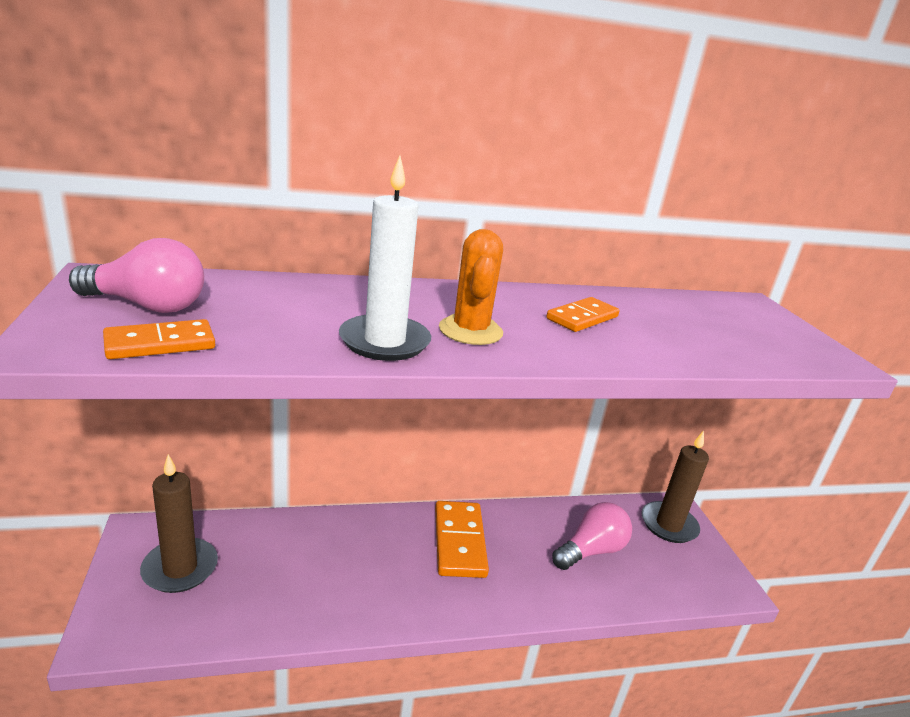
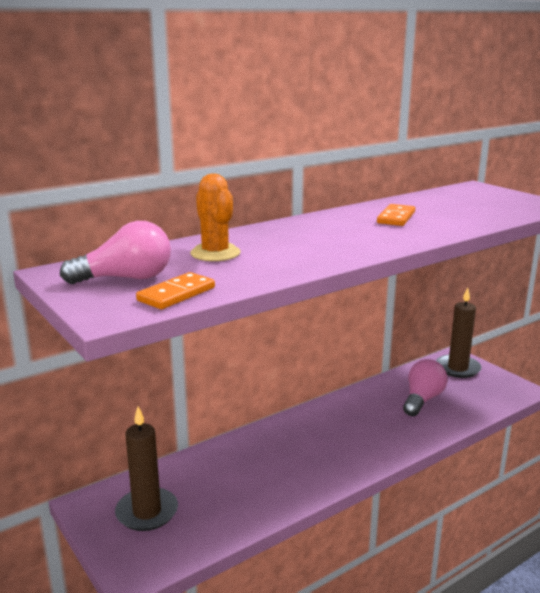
camera: 20 degrees left, 5 degrees down
(384, 341) = (306, 258): white candle -> none
(459, 541) = (333, 424): orange domino -> none
(470, 331) = (345, 240): orange cactus -> orange cactus (215, 253)

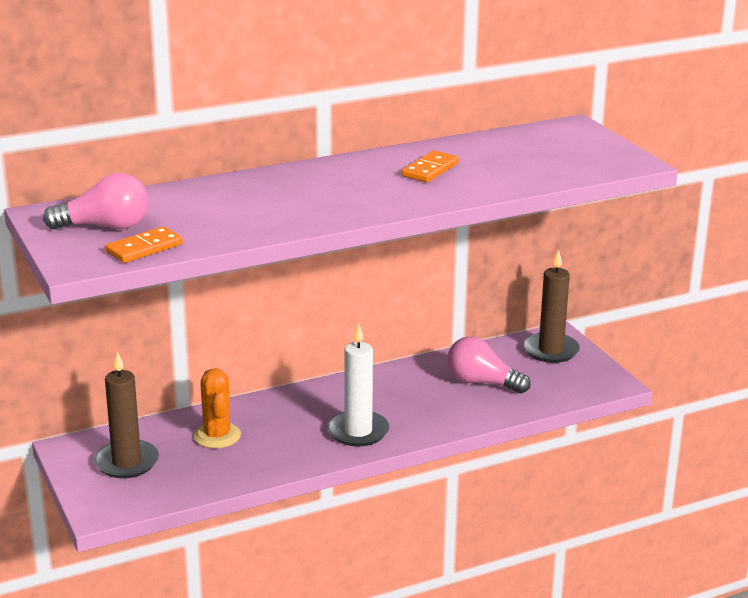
camera: 10 degrees right, 5 degrees up
(215, 253) = (204, 203): orange cactus -> orange cactus (217, 436)
(346, 454) = (358, 431): none -> white candle
(422, 399) = (482, 382): pink light bulb -> pink light bulb turned 105 degrees counterclockwise

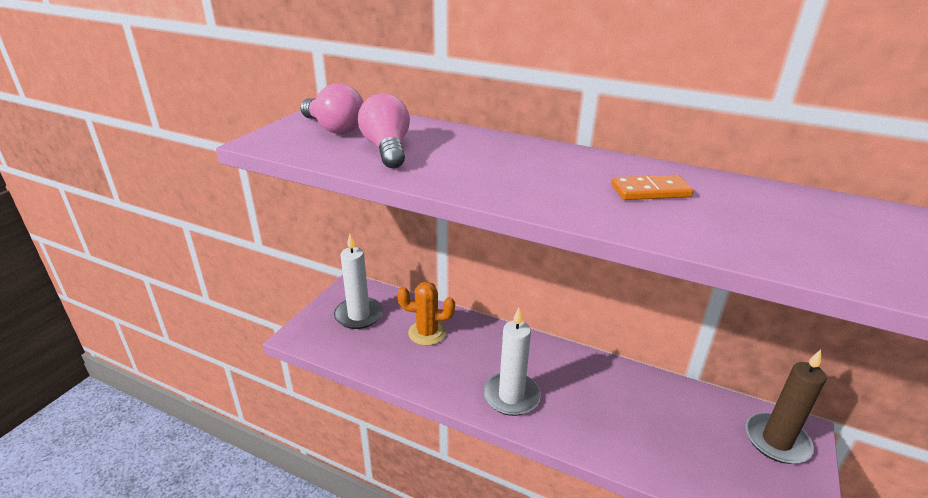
camera: 50 degrees right, 5 degrees up
(126, 462) = (359, 315): brown candle -> white candle
(144, 248) = (314, 150): orange domino -> none
(217, 436) = (427, 333): orange cactus -> orange cactus turned 60 degrees clockwise
(482, 382) = (666, 426): pink light bulb -> pink light bulb (387, 149)

